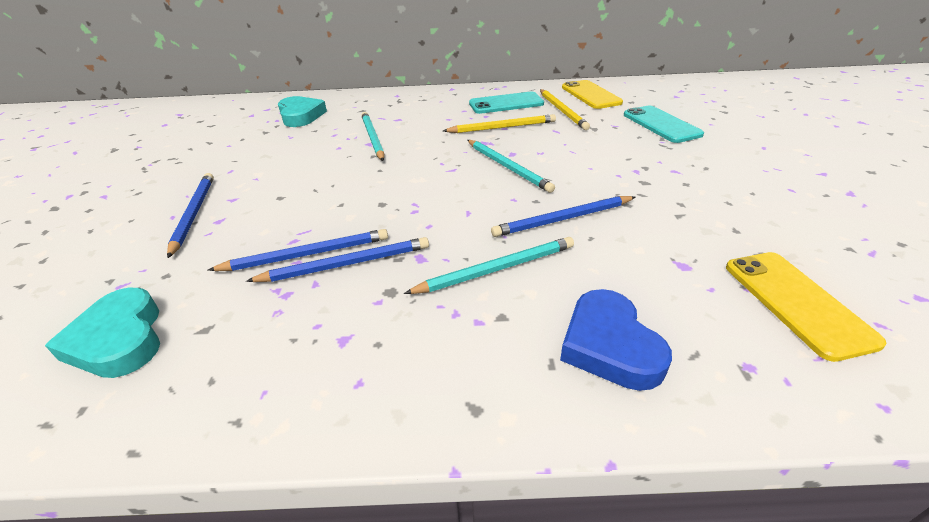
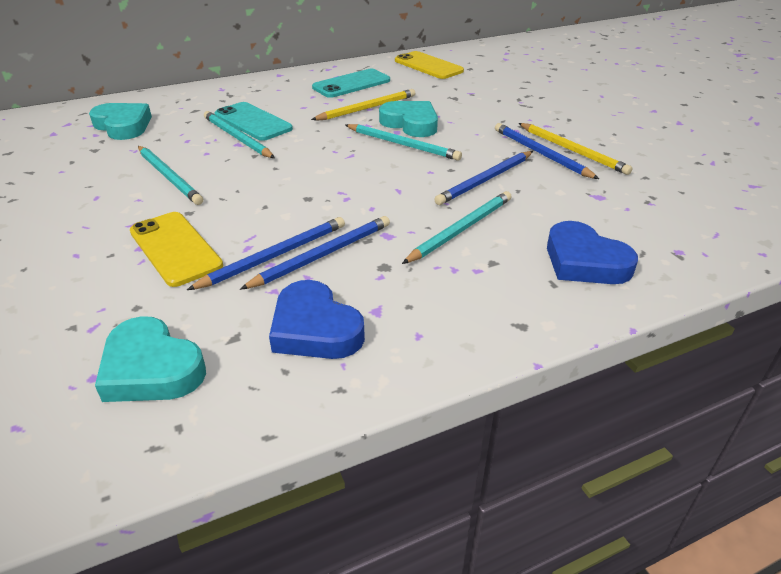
camera: 25 degrees left, 0 degrees up
(193, 214) = (101, 247): blue pencil -> blue pencil (541, 154)
(273, 342) = (315, 328): none -> blue heart
(293, 163) = (169, 177): none -> turquoise pencil
(531, 147) = (411, 123): none -> turquoise heart
(562, 111) = (413, 84): yellow pencil -> yellow pencil (572, 150)
(661, 124) = (510, 87): turquoise phone -> turquoise phone (253, 122)
(796, 302) = (685, 205): yellow phone -> yellow phone (175, 248)

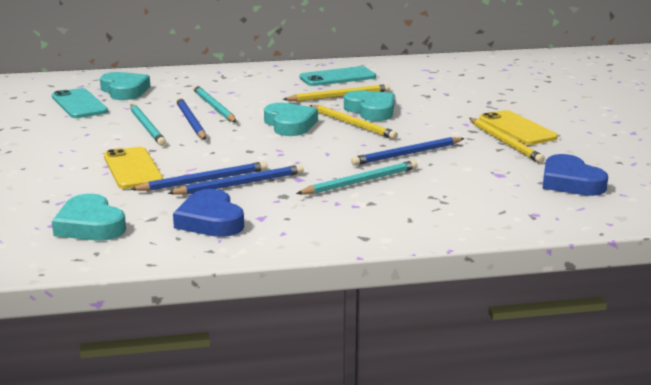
camera: 15 degrees right, 15 degrees down
(253, 122) = (233, 97): turquoise phone -> turquoise phone (79, 104)
(335, 153) = (290, 124): none -> turquoise heart
(402, 144) = (352, 124): turquoise pencil -> yellow pencil
(428, 66) = (421, 69): yellow phone -> yellow phone (517, 128)
(541, 154) = (473, 142): blue pencil -> blue pencil (191, 122)
(584, 261) = (447, 210): blue heart -> blue heart (570, 182)

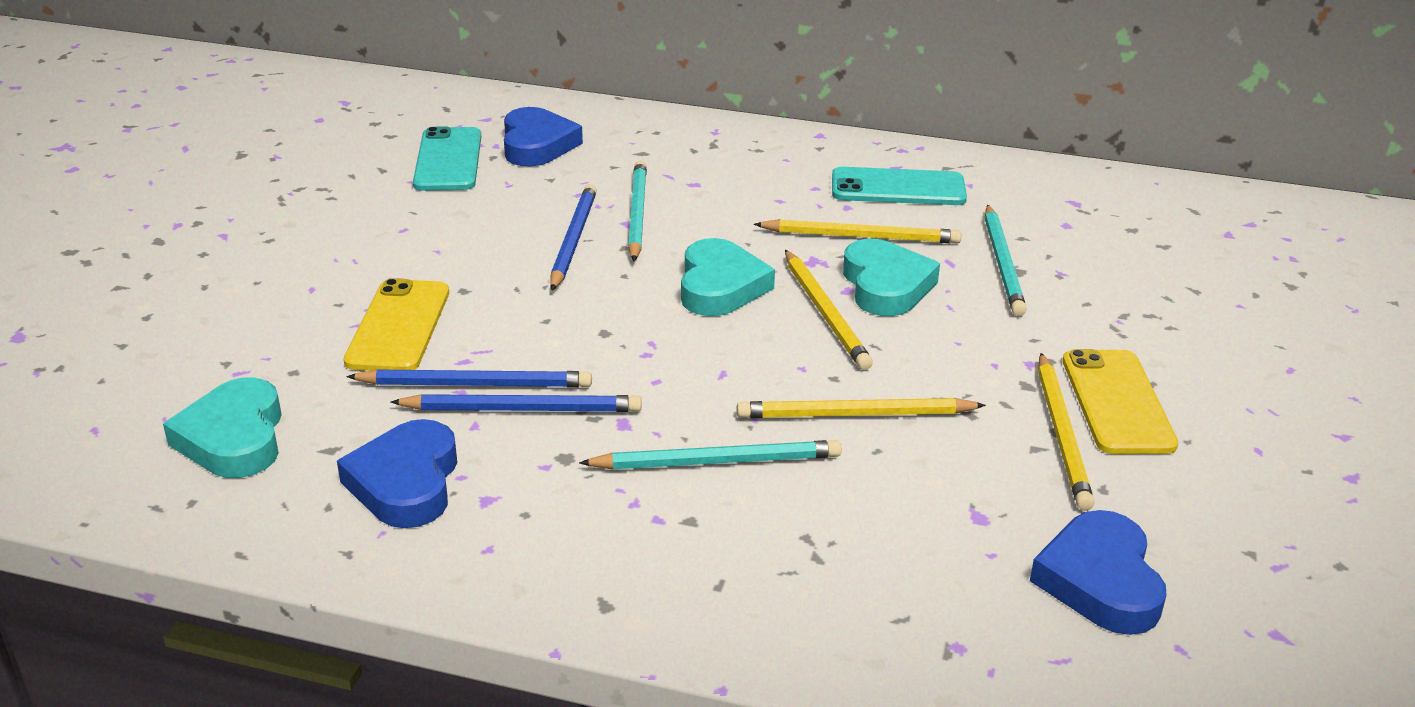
camera: 25 degrees right, 10 degrees up
(124, 91) = (537, 145): turquoise heart -> blue heart
(147, 127) = (499, 235): turquoise pencil -> turquoise pencil (1002, 263)
(407, 154) = (856, 414): blue pencil -> yellow pencil

